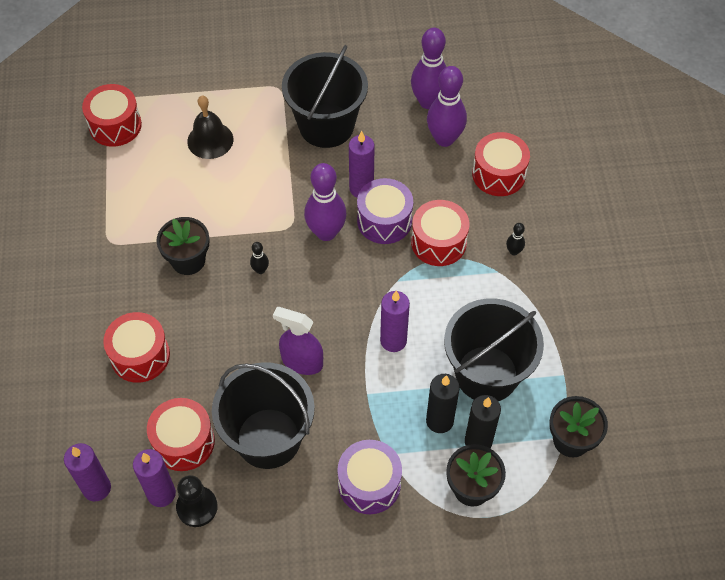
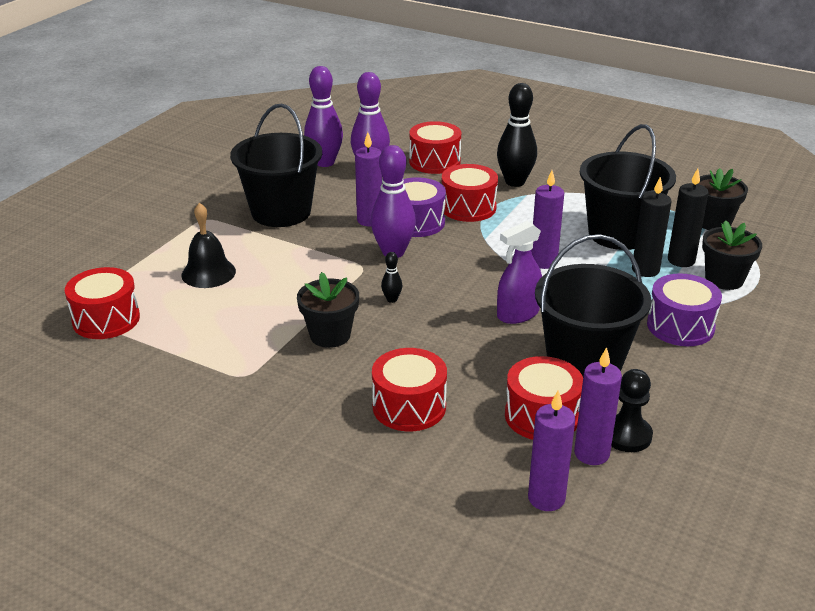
camera: 55 degrees left, 25 degrees down
(513, 251) = (515, 182): black bowling pin -> black bowling pin, size x2.26

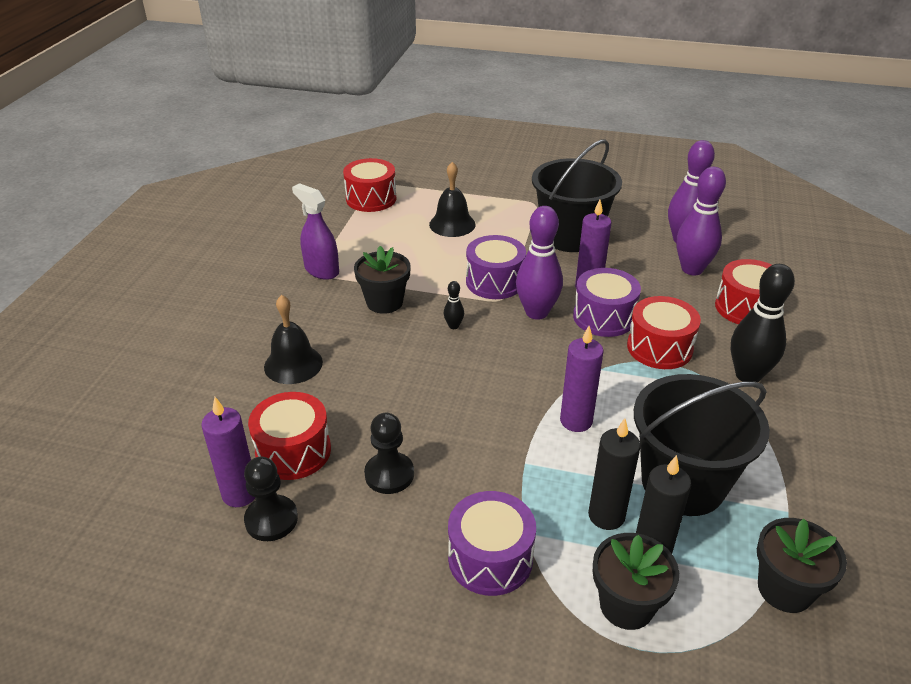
camera: 75 degrees right, 5 degrees up
(332, 265) = (495, 282): none -> purple drum
(409, 406) = (293, 364): red drum -> black bell
(517, 314) = (462, 413): purple spray bottle -> purple spray bottle (321, 270)
(546, 498) = (175, 467): purple candle -> none
(584, 362) = (389, 474): black bucket -> black pawn

